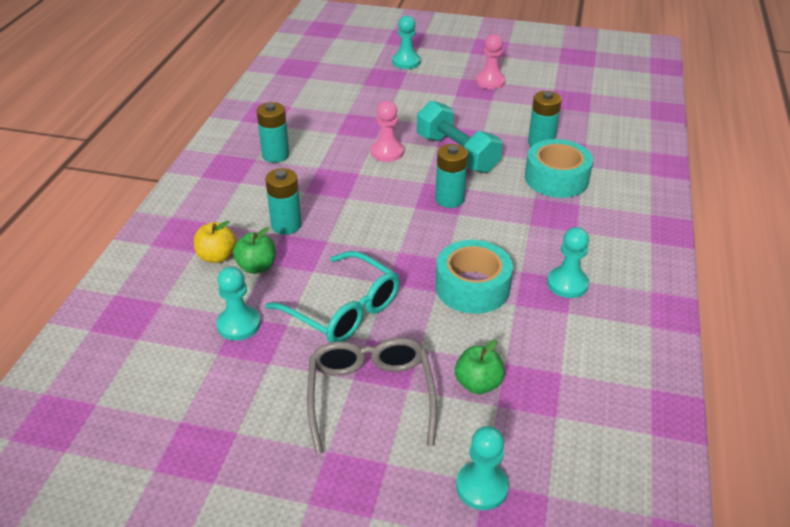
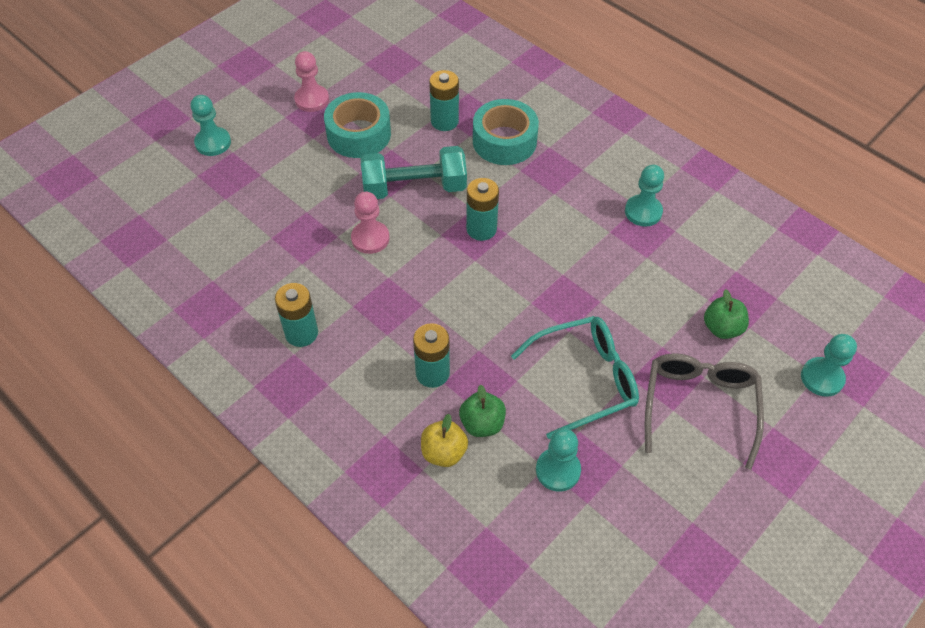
camera: 60 degrees left, 15 degrees up
(370, 396) = (699, 406): grey glasses -> grey glasses turned 75 degrees clockwise
(472, 287) = (610, 274): turquoise tape -> turquoise tape (359, 134)

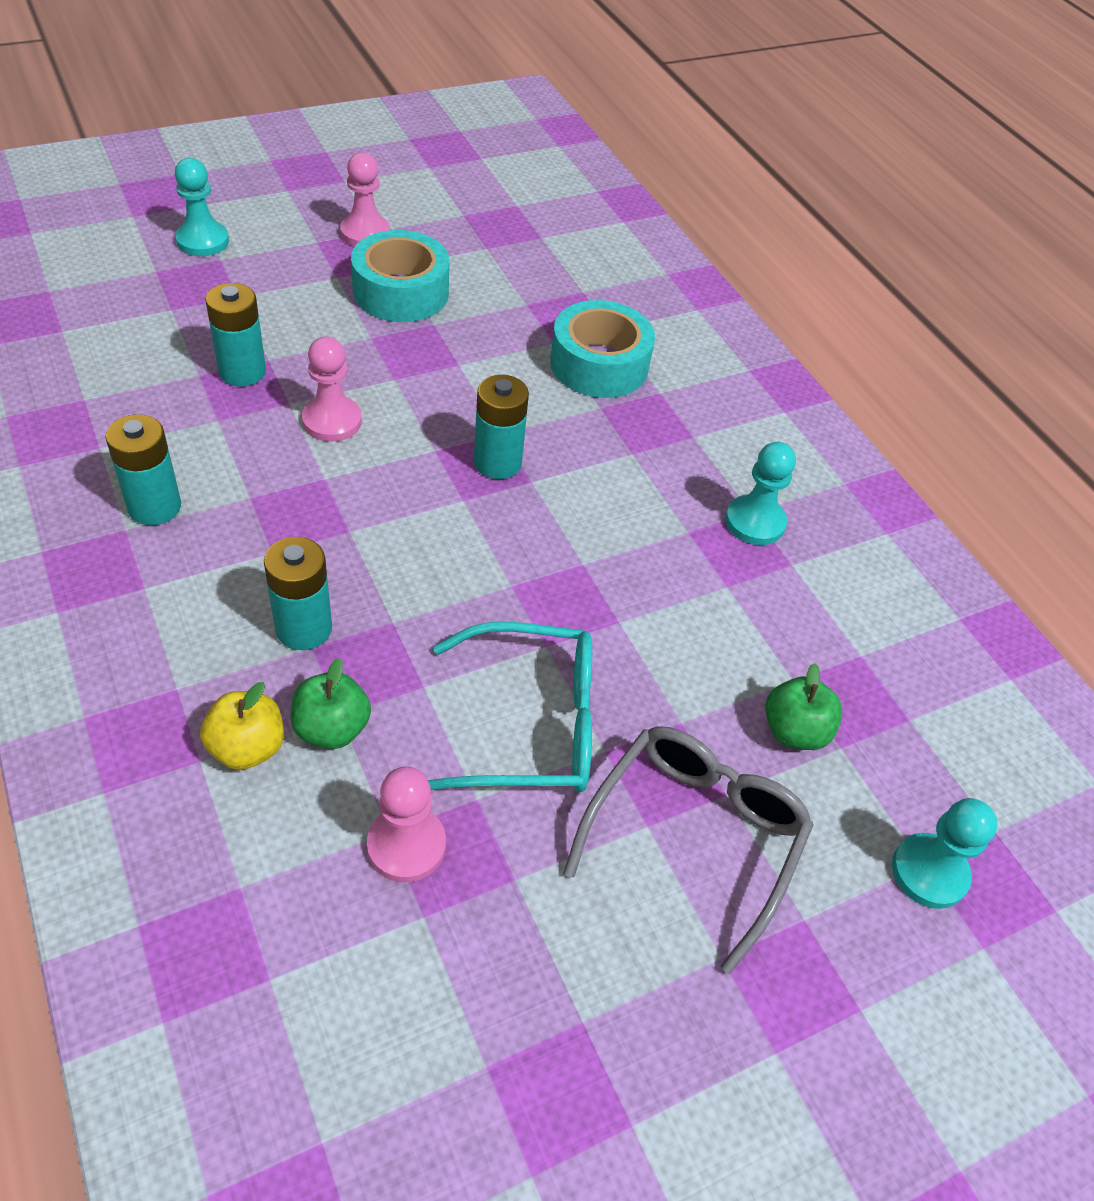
camera: 15 degrees right, 5 degrees down
(414, 188) = (435, 380): turquoise dumbbell -> none
(444, 121) = (528, 314): turquoise battery -> turquoise battery (242, 372)
(558, 470) = (406, 845): turquoise pawn -> pink pawn

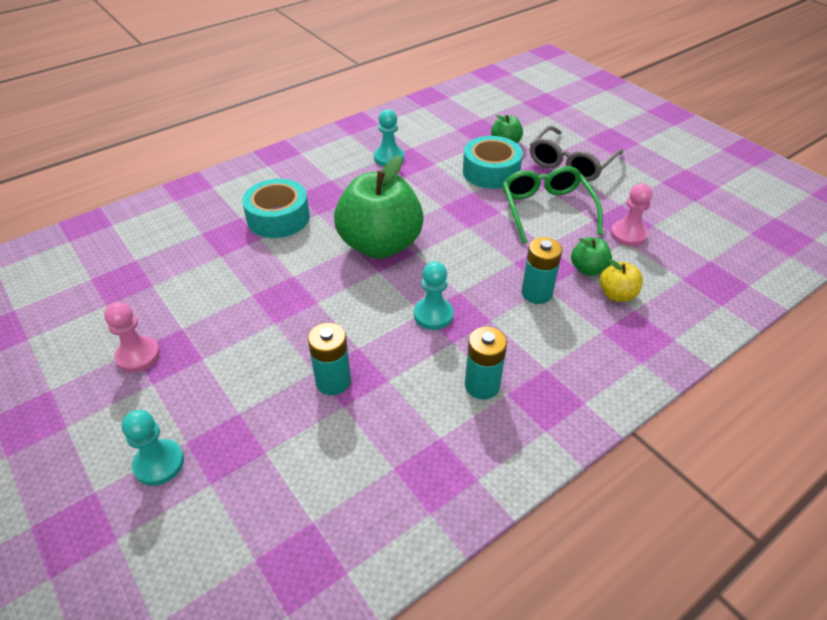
camera: 95 degrees left, 5 degrees down
(332, 421) = (369, 321): pink pawn -> none
(401, 292) = (217, 318): turquoise tape -> turquoise tape (491, 171)
(497, 462) = (380, 245): turquoise battery -> green apple
(530, 725) = (546, 210): turquoise glasses -> green glasses
(694, 837) = (571, 163): grey glasses -> grey glasses turned 75 degrees counterclockwise
(929, 872) = (549, 114): turquoise pawn -> turquoise pawn (433, 315)

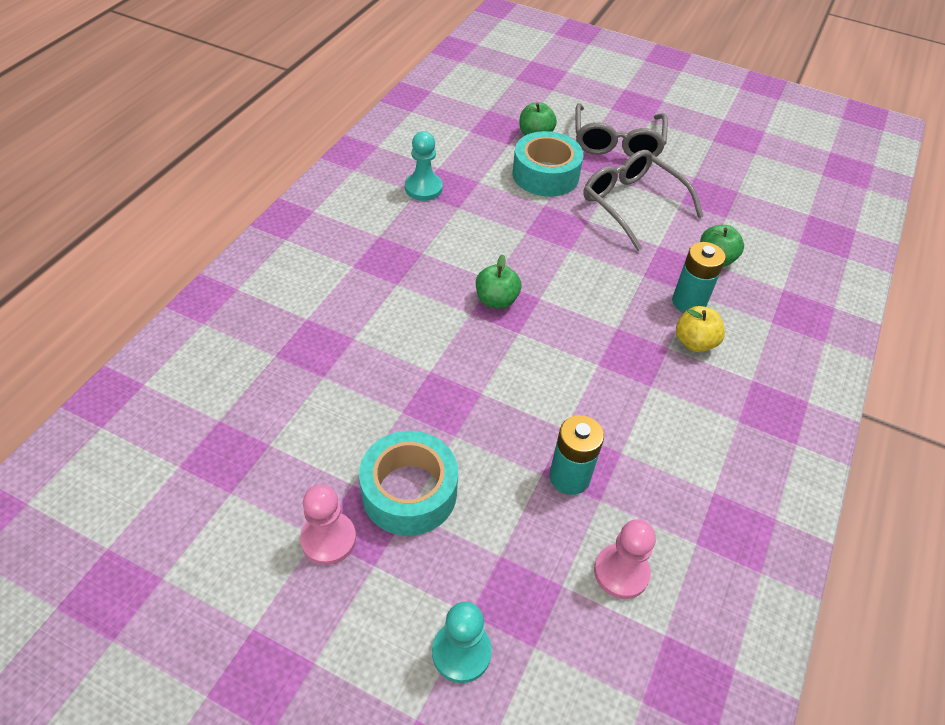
camera: 30 degrees left, 5 degrees up
(278, 218) = (355, 304): turquoise tape -> turquoise tape (409, 492)
(380, 245) = (496, 300): green apple -> green apple, size x0.44
(433, 315) = (611, 362): turquoise pawn -> none
(482, 385) = (711, 421): turquoise battery -> none
(546, 210) = (632, 204): green glasses -> grey glasses
(617, 295) = (758, 278): yellow apple -> yellow apple (694, 342)
(628, 234) = (724, 209): pink pawn -> pink pawn (621, 572)

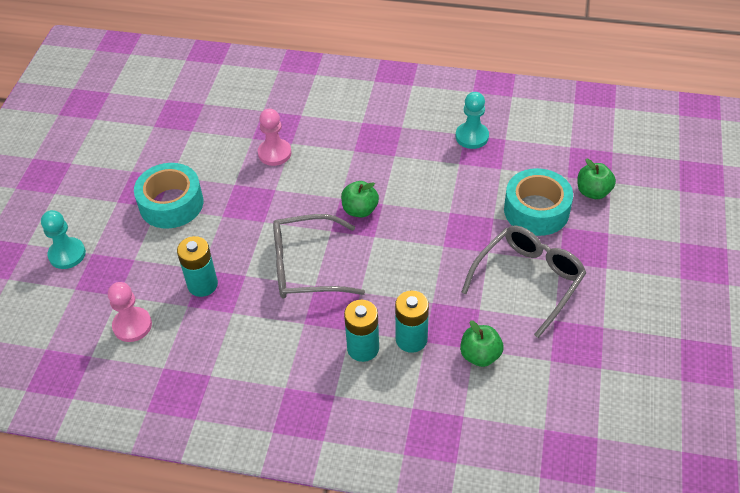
camera: 80 degrees right, 0 degrees up
(328, 539) = (130, 176): pink pawn -> pink pawn (274, 153)
(617, 142) = (621, 255): grey glasses -> grey glasses (306, 267)
(694, 342) = (363, 348): yellow apple -> turquoise battery

